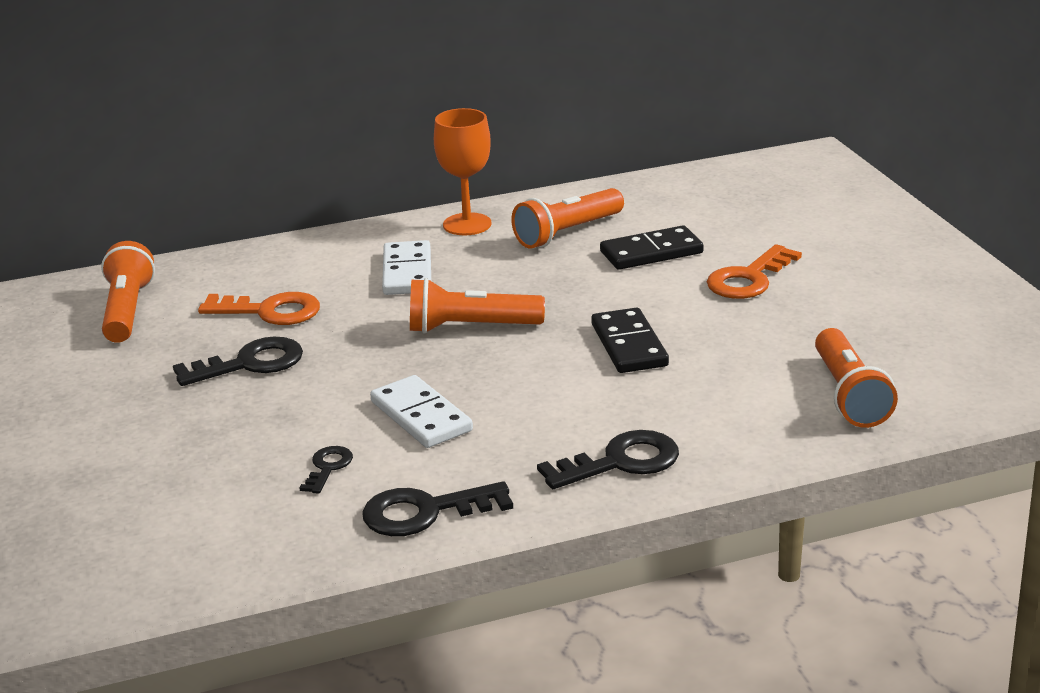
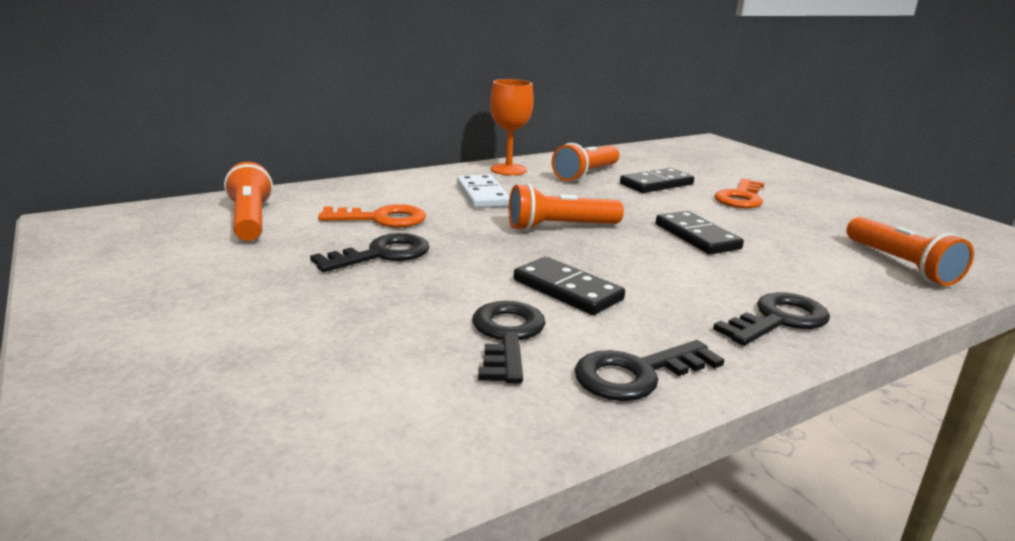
camera: 15 degrees left, 5 degrees down
(328, 467) = (507, 336): black key -> black key, size x1.79
(421, 416) = (567, 290): white domino -> black domino

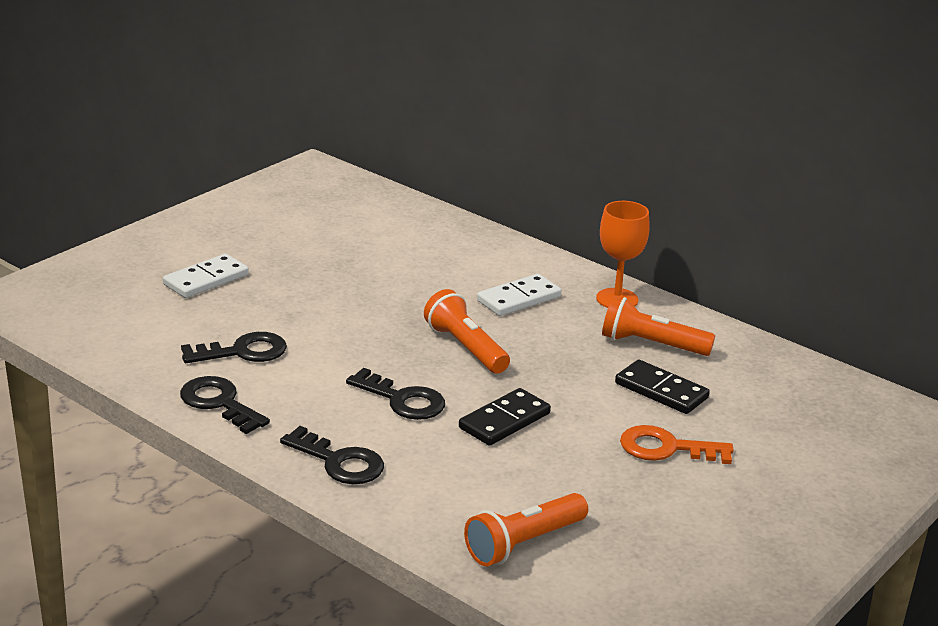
camera: 70 degrees right, 5 degrees up
(250, 220) = (366, 220): orange flashlight -> none
(283, 331) = (206, 279): none -> white domino
(382, 219) = (413, 267): orange key -> none
(382, 254) = (342, 283): black key -> black key (403, 400)
(567, 290) = (331, 365): black domino -> none

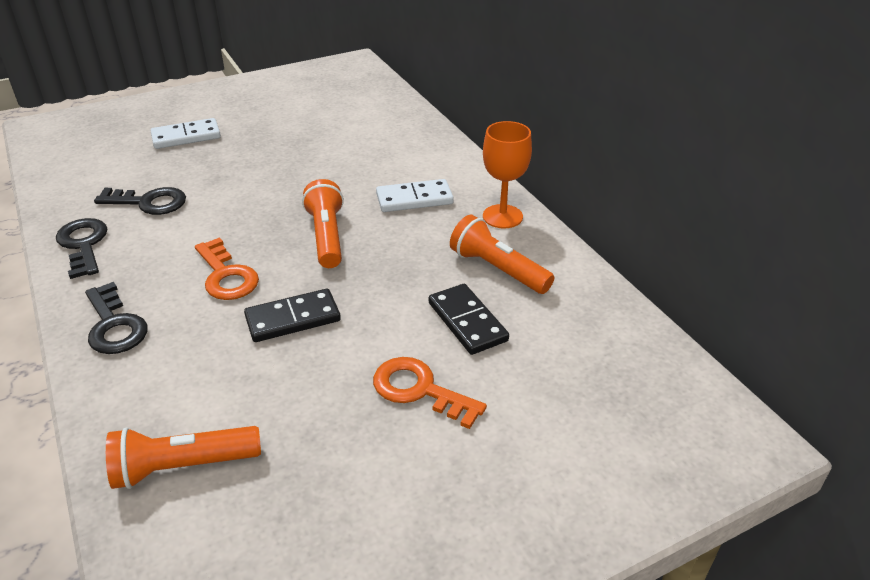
camera: 25 degrees right, 10 degrees up
(403, 400) = (226, 276): black key -> orange key

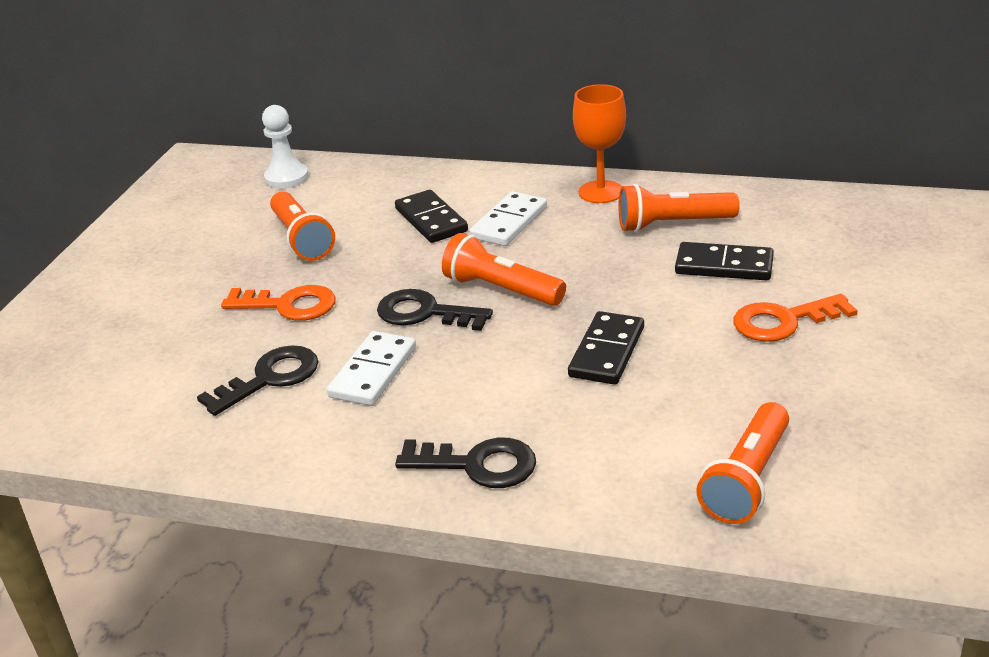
camera: 45 degrees left, 5 degrees down
(83, 244) = (289, 447): black key -> black key (424, 313)
(186, 136) = (166, 313): white domino -> white domino (373, 372)
(226, 276) = (486, 368): orange key -> orange key (289, 305)
(308, 137) = (302, 239): none -> orange flashlight
(371, 98) = (287, 178): none -> white pawn
(382, 169) = (431, 220): none -> black domino

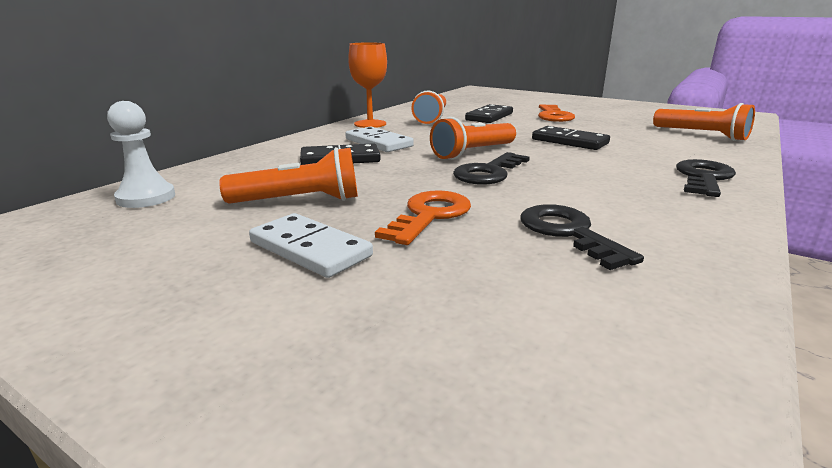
camera: 75 degrees left, 10 degrees down
(373, 372) = (572, 194): white domino -> white domino (310, 249)

